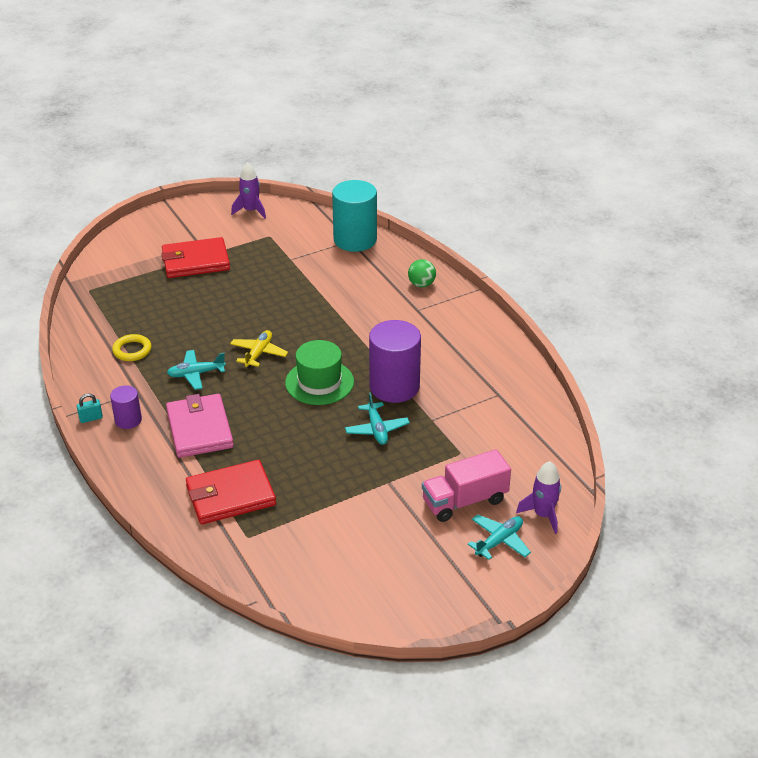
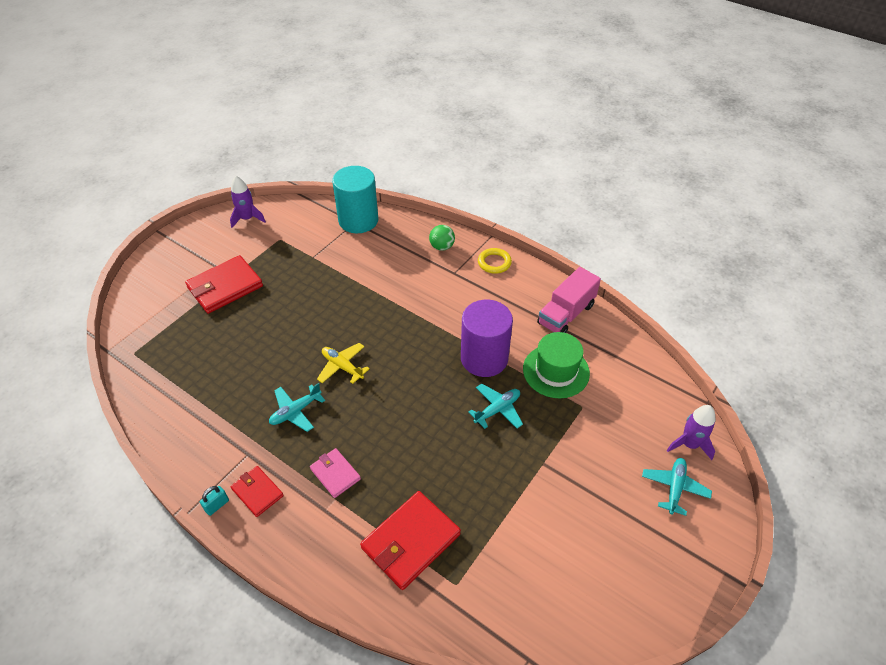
camera: 25 degrees left, 10 degrees up
(128, 420) = (257, 492): purple cylinder -> red wallet
(132, 350) = (216, 407): yellow ring -> yellow ring (494, 263)
(199, 429) = (335, 474): pink wallet -> pink wallet, size x0.57
(259, 353) = (342, 367): yellow plane -> yellow plane turned 45 degrees counterclockwise
(319, 382) = (416, 378): green hat -> green hat (556, 371)
(377, 429) = (497, 409): turquoise plane -> turquoise plane turned 90 degrees counterclockwise
(464, 501) = (619, 457): pink truck -> pink truck (566, 314)

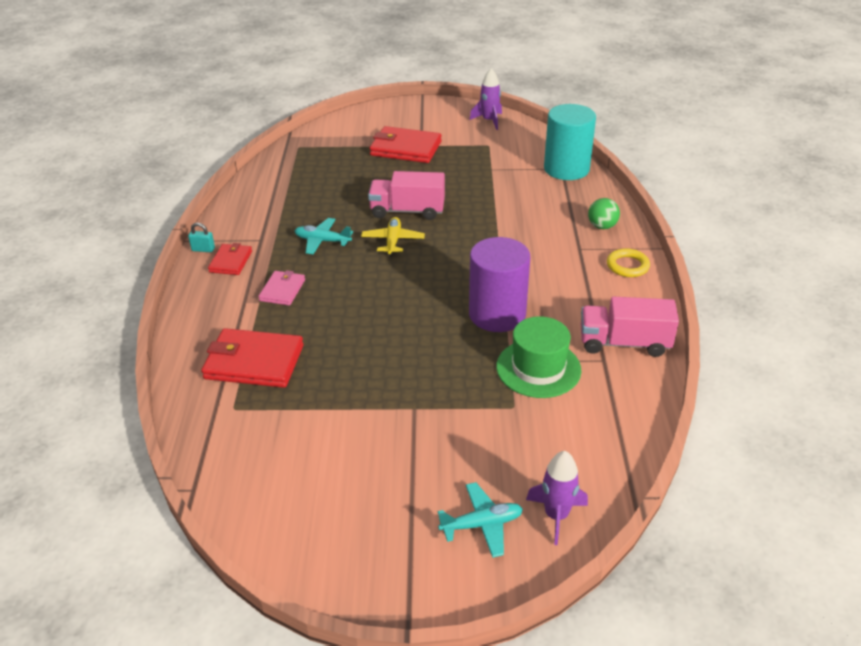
camera: 55 degrees right, 10 degrees down
(312, 336) = (407, 211): none -> pink truck
(497, 409) = (445, 350): turquoise plane -> none

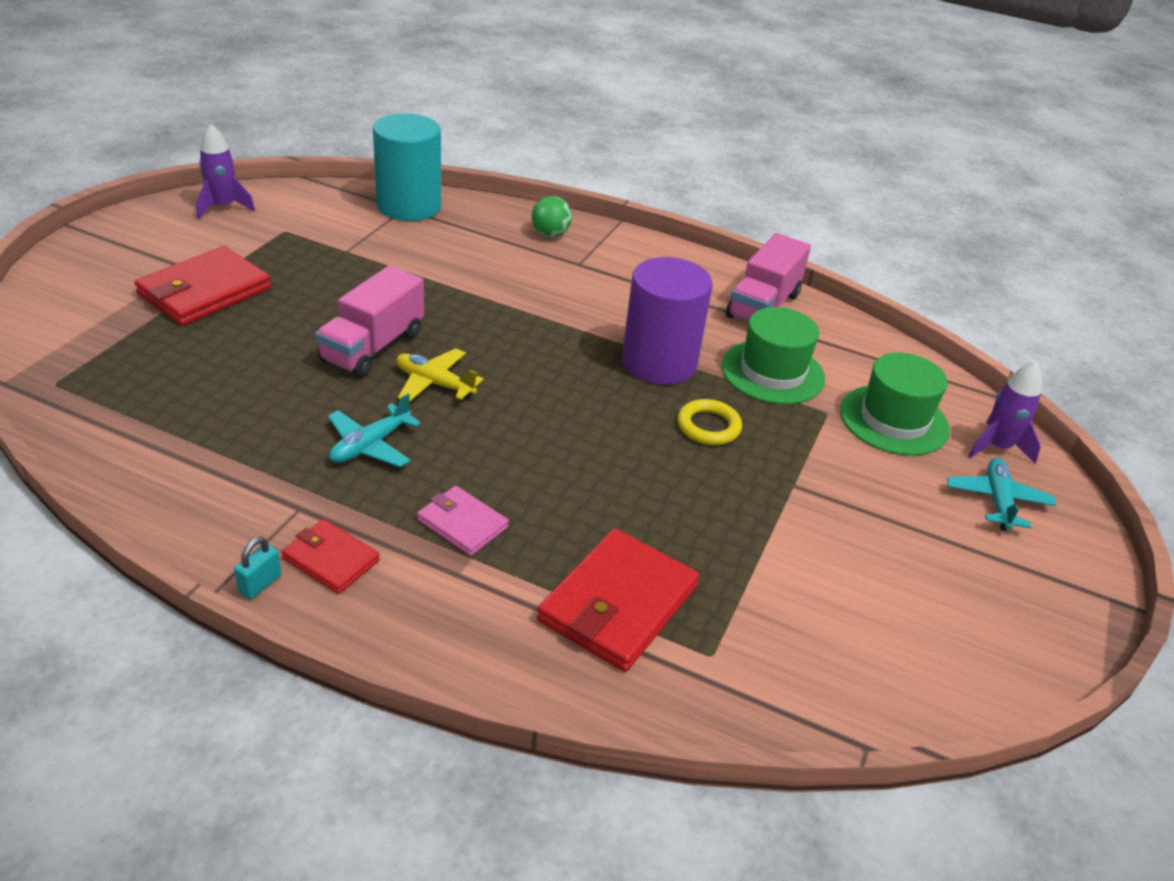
camera: 70 degrees left, 0 degrees up
(537, 445) = (894, 420): none -> green hat
(627, 266) = (636, 250): yellow ring -> yellow ring (708, 426)

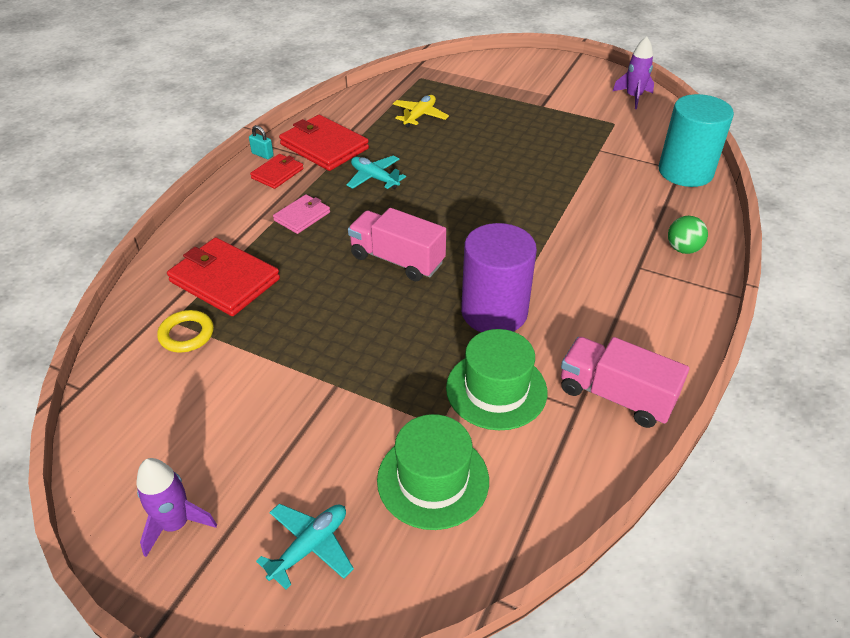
camera: 95 degrees right, 5 degrees up
(204, 291) = (524, 105): red wallet -> red wallet (324, 146)
(373, 347) = (479, 171): pink truck -> pink truck (397, 260)
(434, 383) = (442, 198): yellow plane -> yellow plane (420, 116)
(708, 426) = (408, 337): yellow ring -> yellow ring (186, 334)
(997, 447) = (395, 573): purple rocket -> purple rocket (176, 524)
(997, 501) = (310, 547): turquoise plane -> turquoise plane turned 60 degrees counterclockwise

